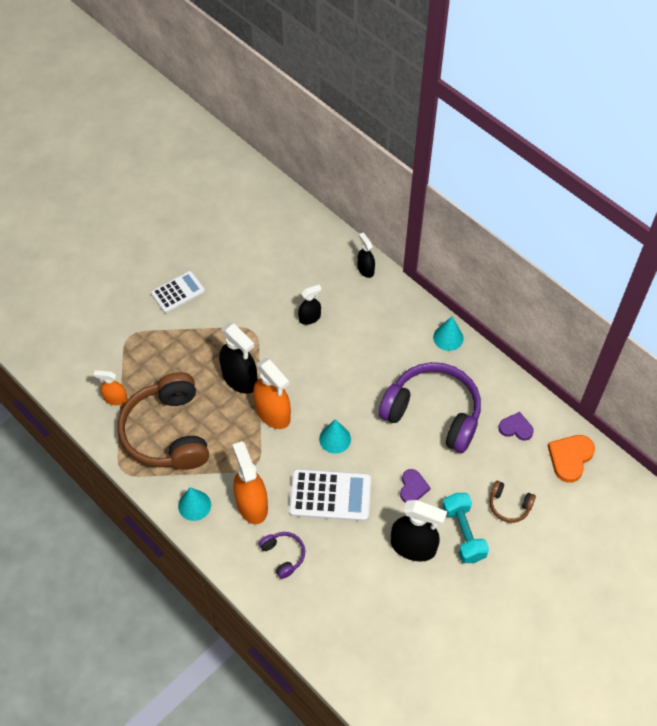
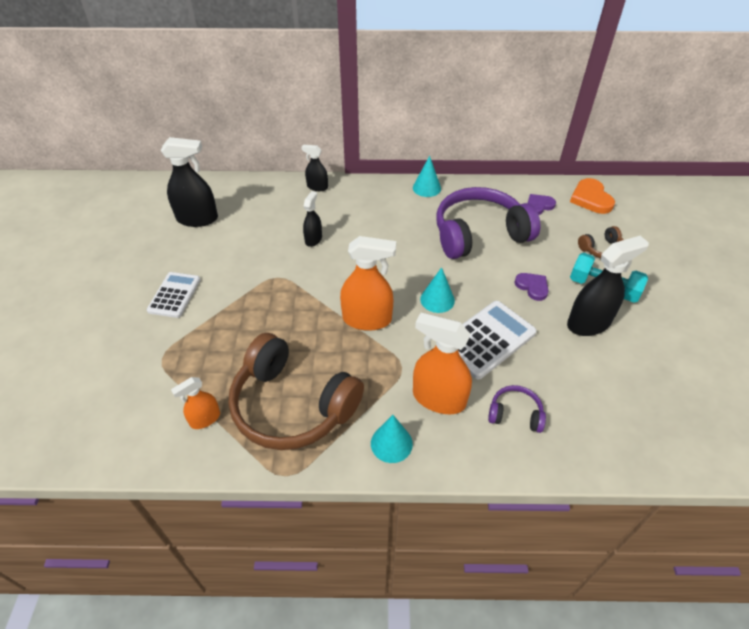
camera: 45 degrees left, 10 degrees down
(240, 379) = (308, 316): black spray bottle -> black spray bottle (197, 219)

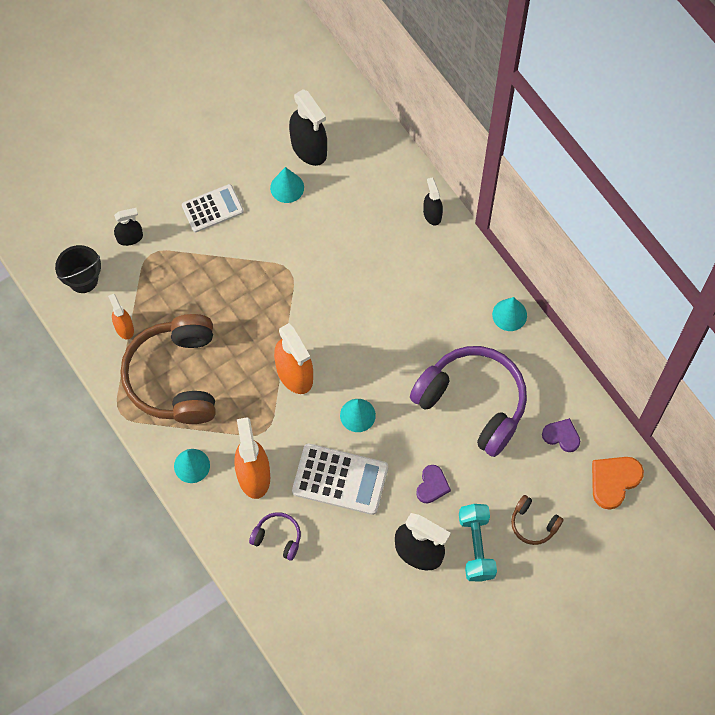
camera: 55 degrees right, 20 degrees up
(123, 425) = (83, 279): none -> black bucket
(205, 419) = (124, 328): orange spray bottle -> orange spray bottle turned 45 degrees clockwise
(211, 244) = (287, 187): none -> turquoise cone
(313, 239) = (356, 265): black spray bottle -> black spray bottle (130, 237)
(515, 414) = (277, 538): purple headphones -> purple headphones turned 45 degrees counterclockwise

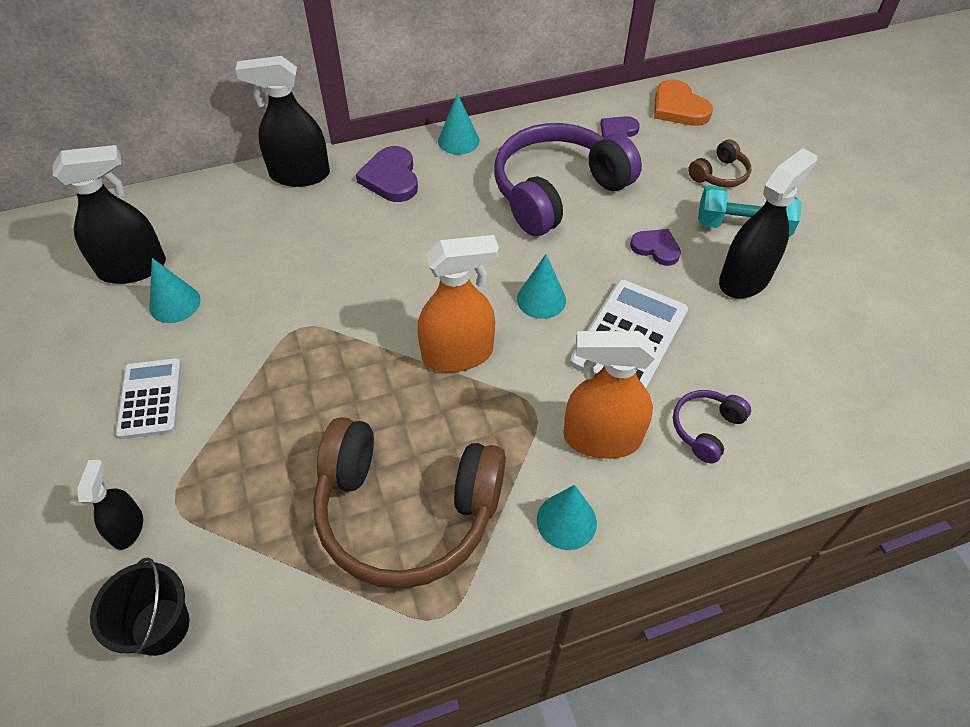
camera: 75 degrees left, 15 degrees down
(124, 328) = (286, 574): orange spray bottle -> none
(432, 214) = (300, 175): black spray bottle -> black spray bottle, size x1.79
(449, 279) = (391, 178): none -> purple heart

